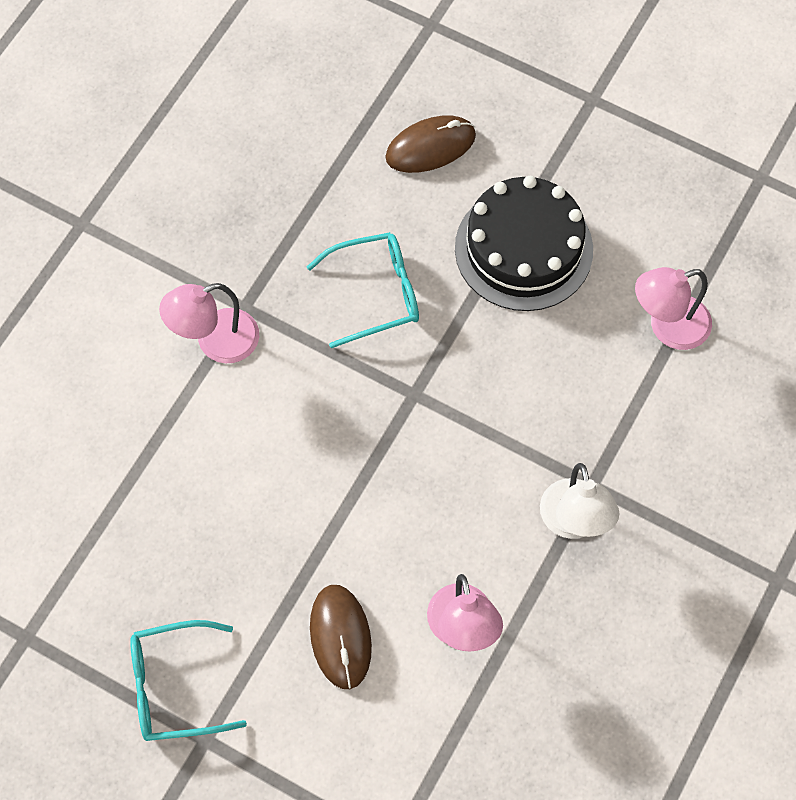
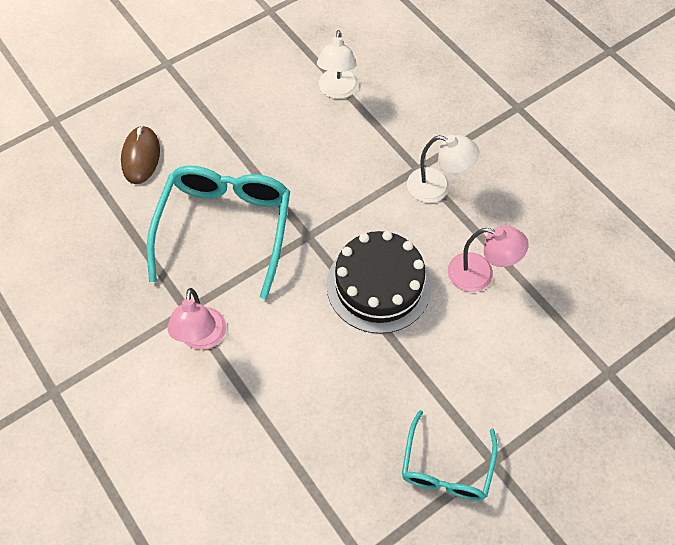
camera: 65 degrees left, 5 degrees down
(340, 637) = (455, 346): brown mouse -> none
(375, 293) = (225, 228): turquoise glasses -> turquoise glasses, size x1.70
(523, 249) = (243, 138): black cake -> black cake (378, 285)
(668, 327) = (337, 91): pink lamp -> white lamp

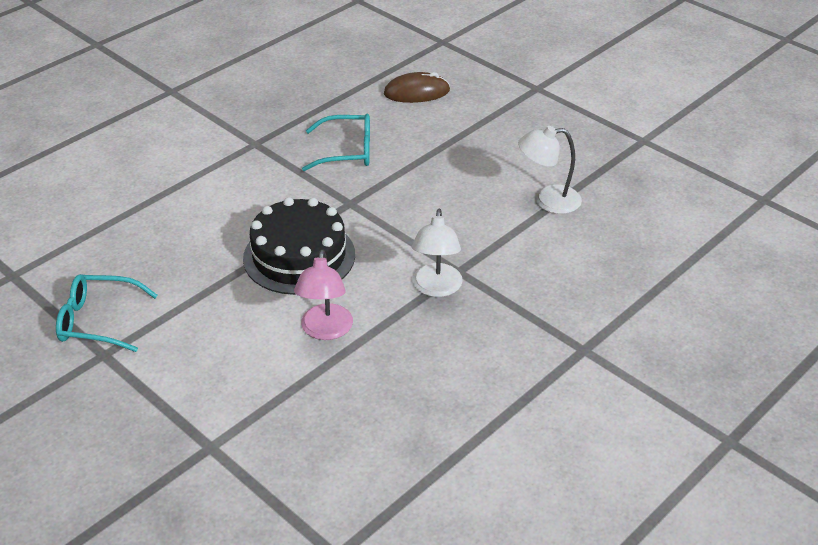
camera: 80 degrees right, 20 degrees down
(202, 338) = (226, 156): pink lamp -> none
(225, 228) = (347, 151): turquoise glasses -> turquoise glasses, size x0.59

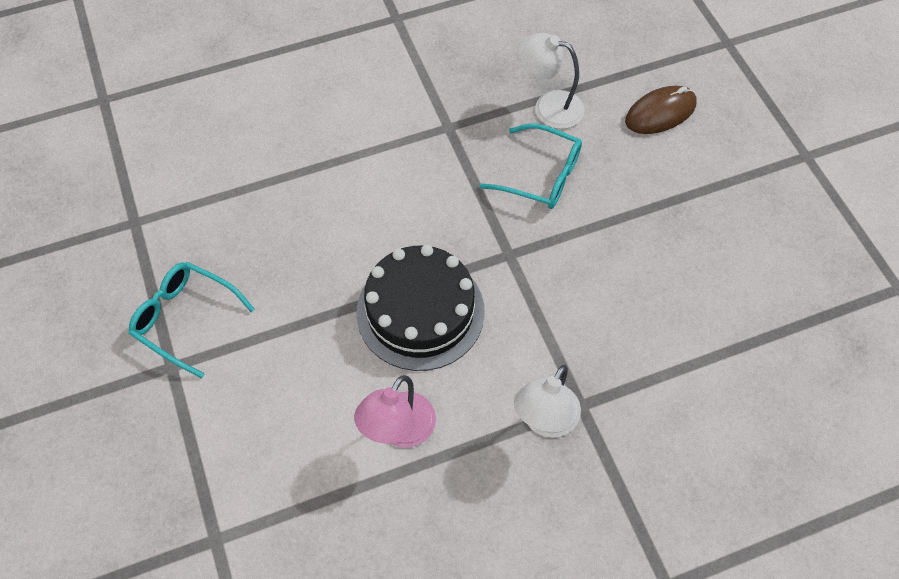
camera: 25 degrees right, 20 degrees up
(416, 92) = (660, 113): brown mouse -> brown mouse turned 45 degrees counterclockwise
(547, 200) = (734, 339): white lamp -> white lamp (548, 107)

